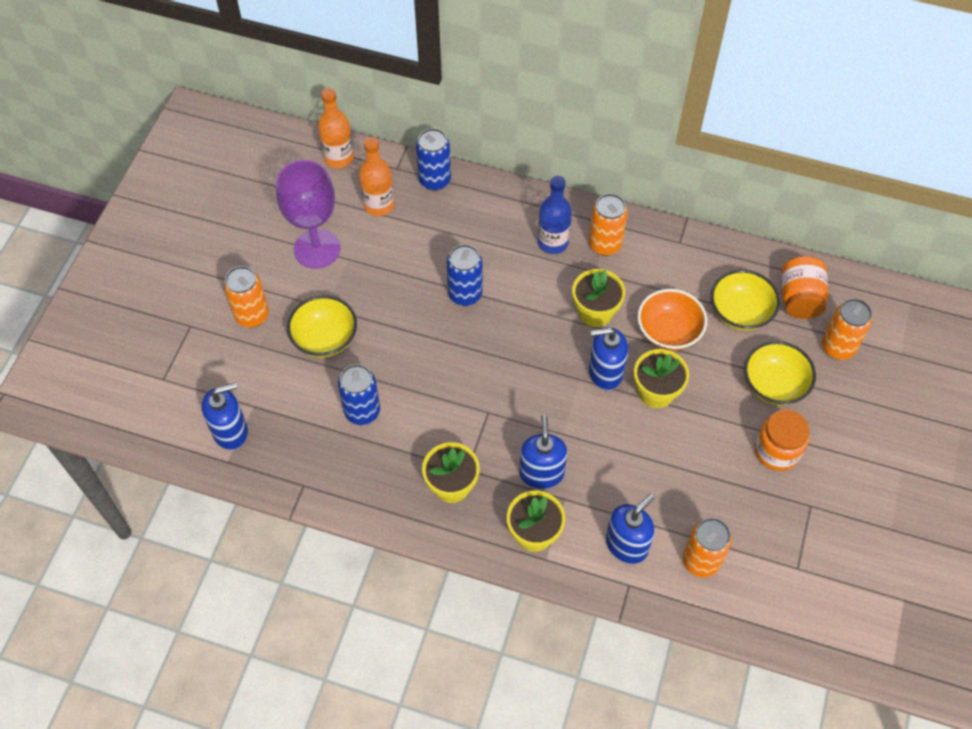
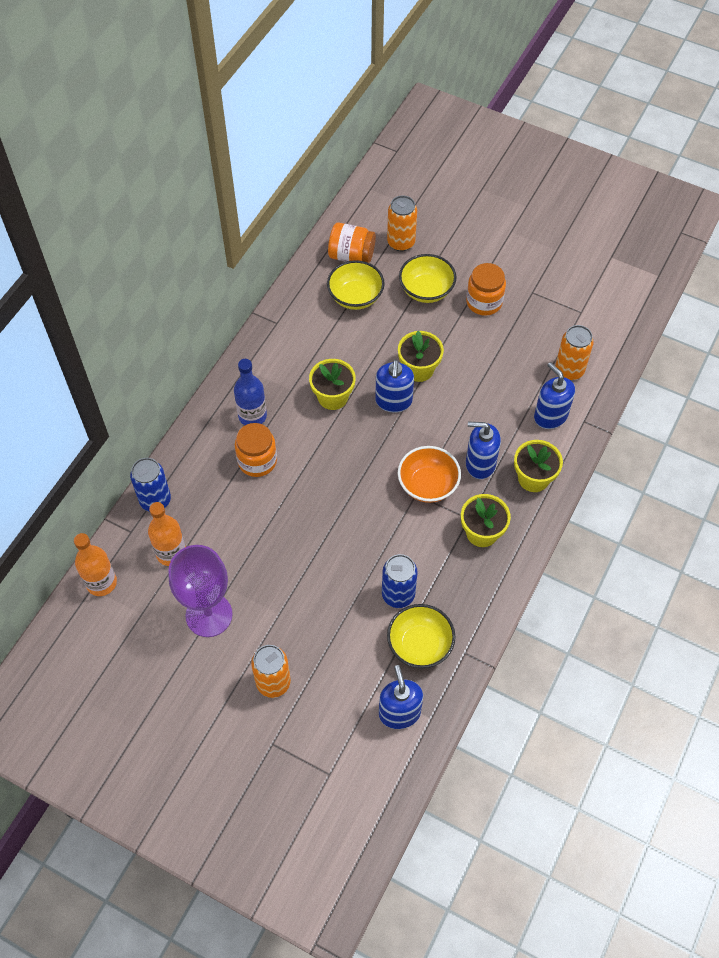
camera: 80 degrees left, 0 degrees up
(325, 338) = (314, 618): yellow bowl -> yellow bowl (420, 645)
(465, 294) = (292, 494): blue can -> none
(498, 257) = (257, 461): none -> orange jar
(605, 244) = (265, 377): orange can -> none
(668, 332) = (363, 349): orange bowl -> orange bowl (428, 485)

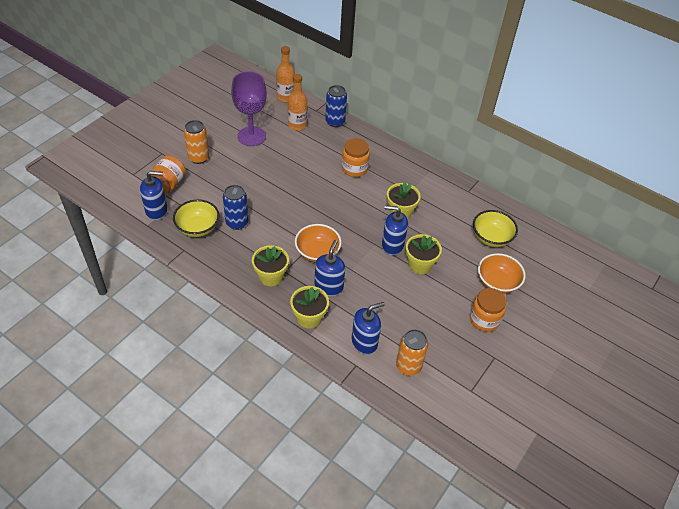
camera: 95 degrees right, 10 degrees down
(252, 416) = (390, 170): blue bottle -> none
(351, 255) = (532, 241): orange jar -> orange jar (168, 185)
(401, 242) = (547, 274): orange can -> none
(426, 290) = (497, 283): yellow bowl -> orange bowl

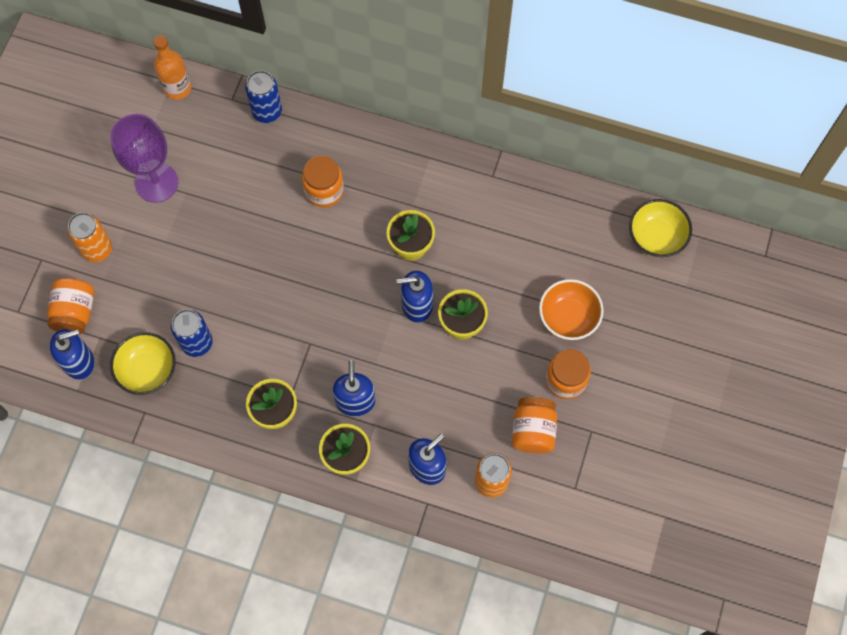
camera: 15 degrees left, 20 degrees up
(297, 125) = (214, 138): orange bottle -> none
(317, 253) = (322, 353): orange bowl -> none
(450, 343) = (533, 431): none -> orange jar
(491, 238) = (543, 246): yellow bowl -> yellow bowl (656, 237)

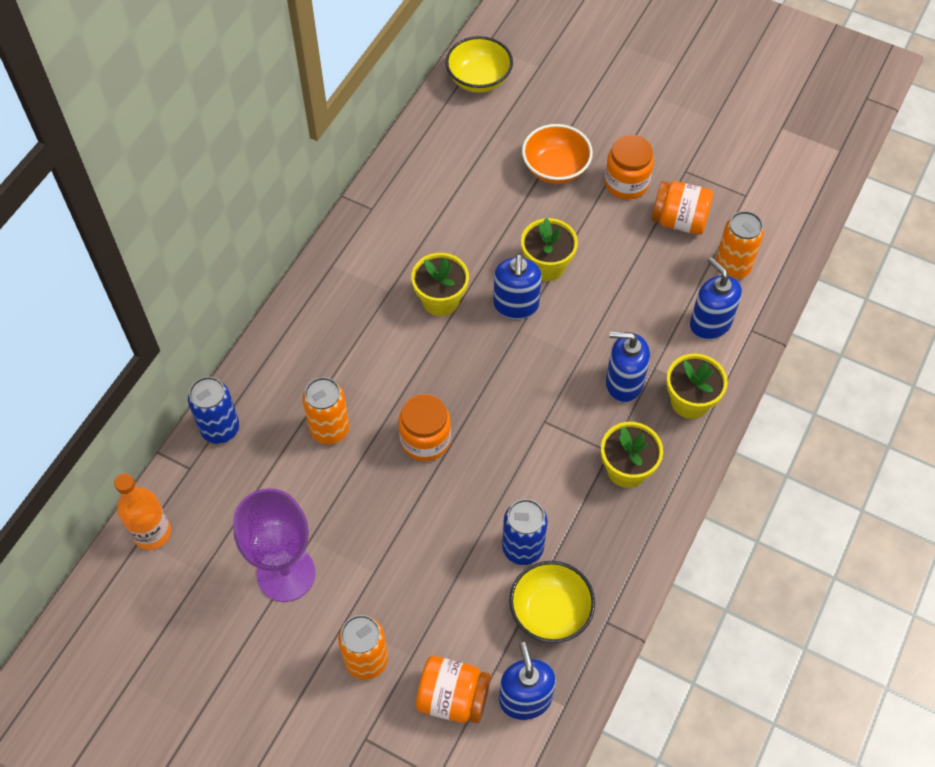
camera: 80 degrees left, 10 degrees down
(278, 187) = (330, 429): none -> orange can
(324, 190) = (347, 379): orange jar -> orange jar (425, 440)

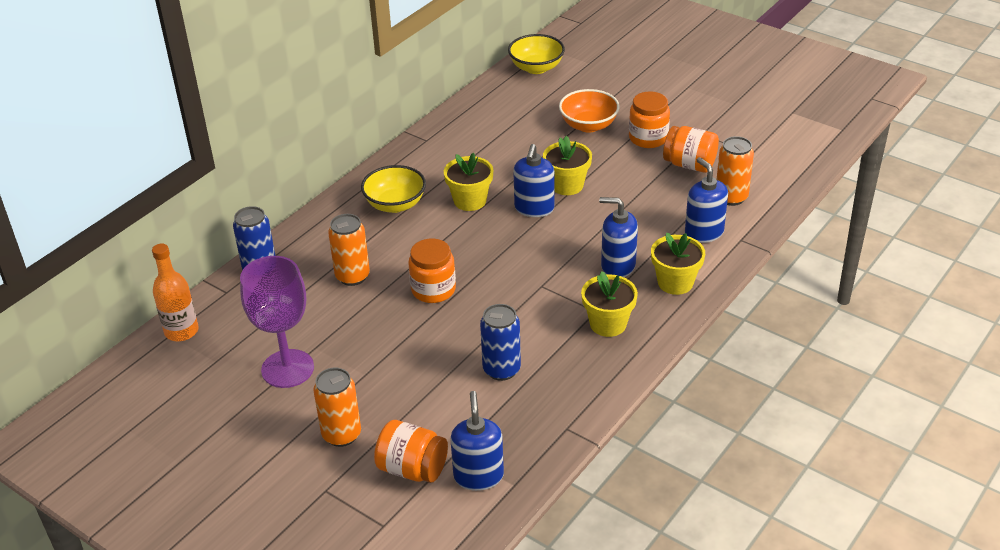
camera: 10 degrees right, 20 degrees down
(550, 612) = (516, 416): yellow bowl -> yellow bowl (395, 204)

